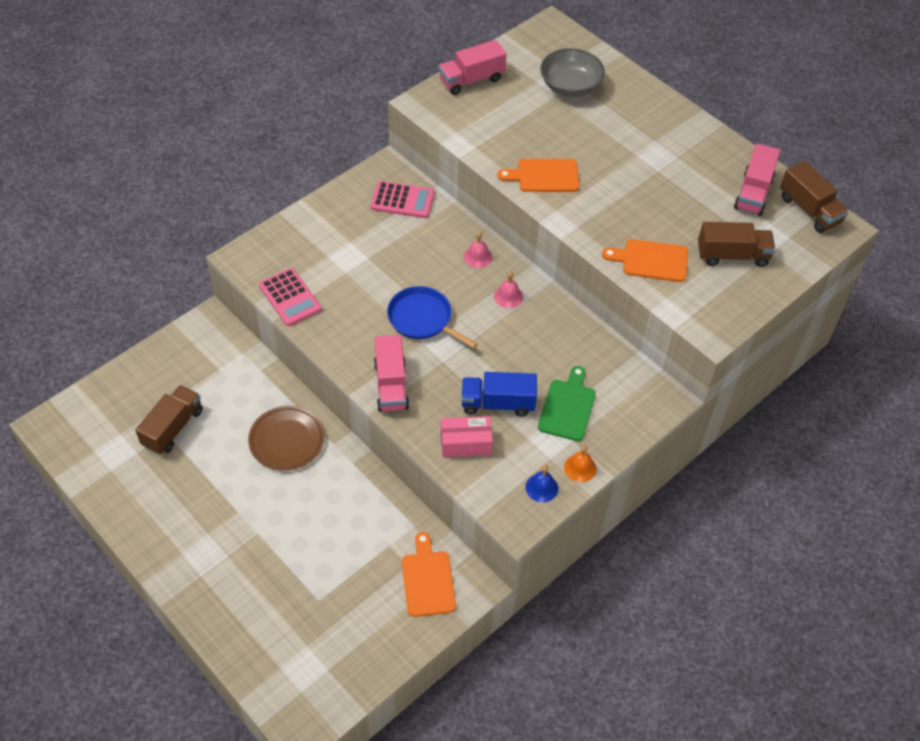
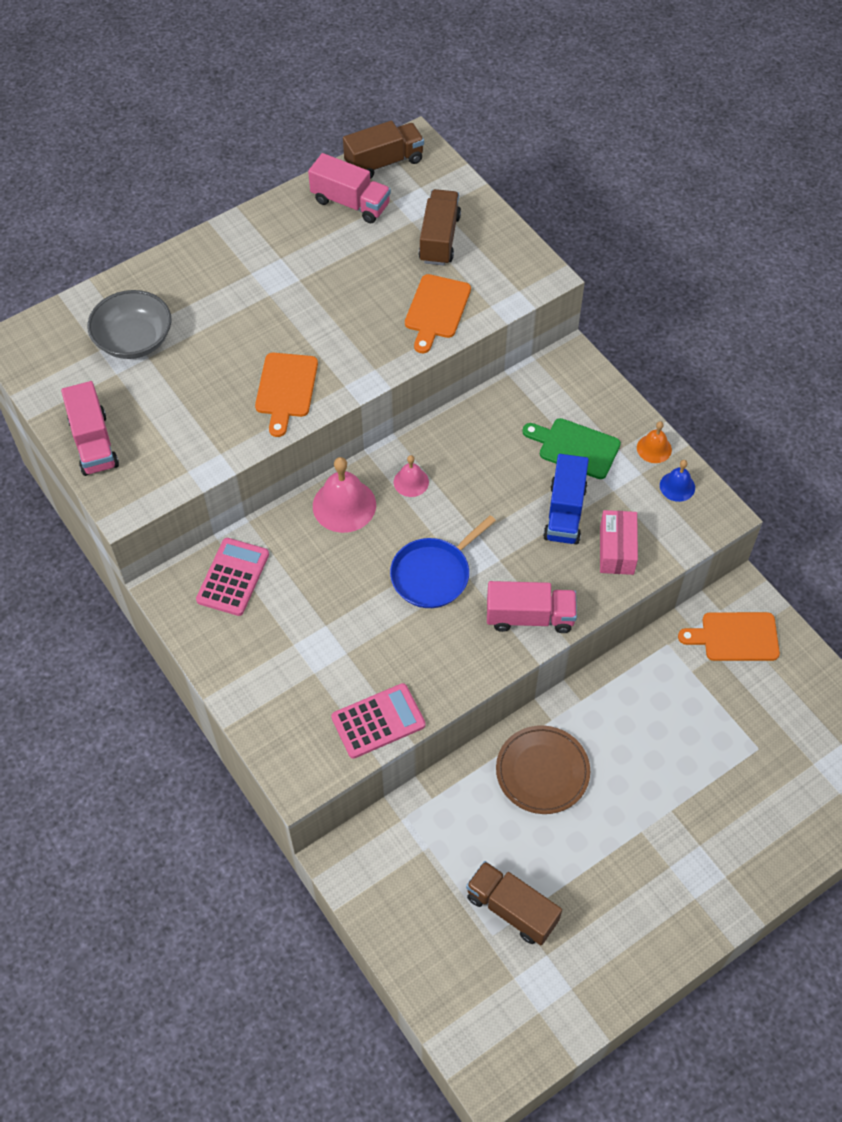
camera: 80 degrees left, 5 degrees up
(478, 257) = (344, 505): pink bell -> pink bell, size x1.78

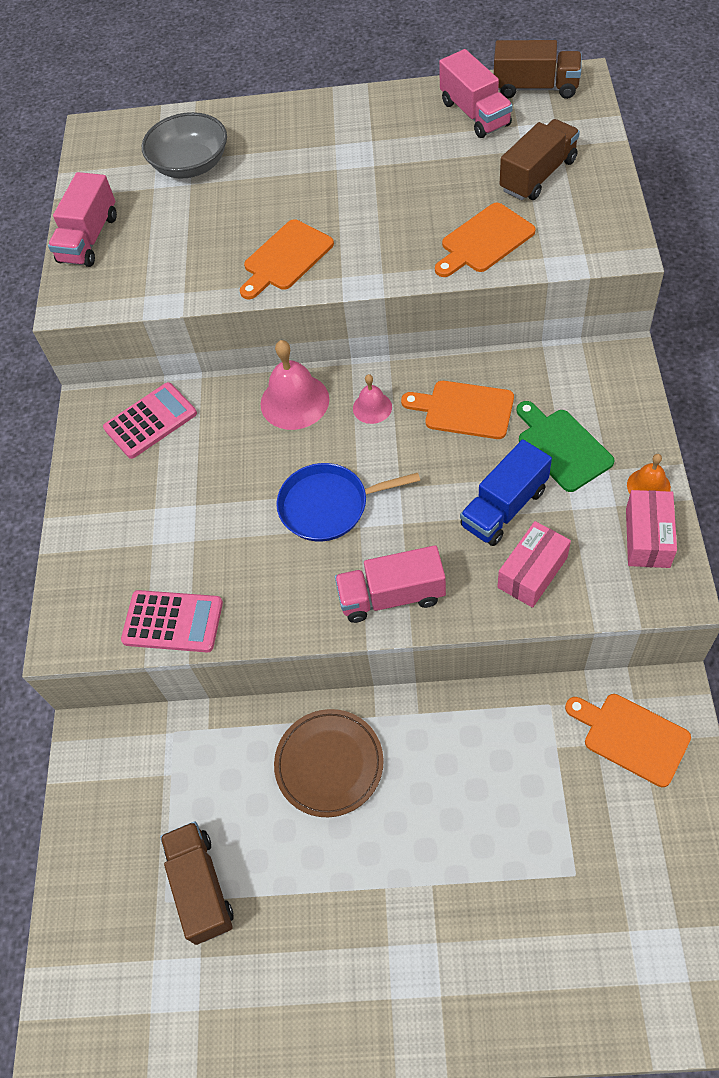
camera: 40 degrees right, 0 degrees up
(483, 451) = (464, 409): none -> orange cutting board
(530, 617) = (391, 596): pink truck -> pink truck turned 135 degrees clockwise
(677, 486) = (647, 537): blue bell -> pink box

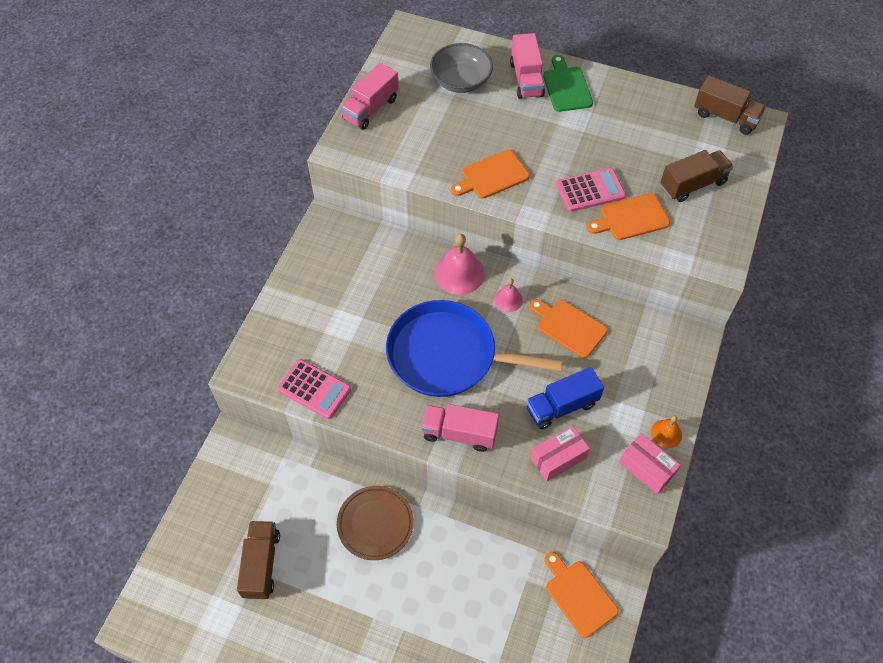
camera: 15 degrees right, 0 degrees up
(150, 421) = (359, 247): pink calculator -> pink calculator (590, 190)
(328, 506) = (447, 355): blue pan -> blue pan, size x1.69
(475, 114) = (672, 120): pink truck -> pink truck (526, 79)
(561, 447) = (621, 381): green cutting board -> green cutting board (566, 87)
(647, 537) = (646, 468): pink box -> pink box turned 75 degrees counterclockwise

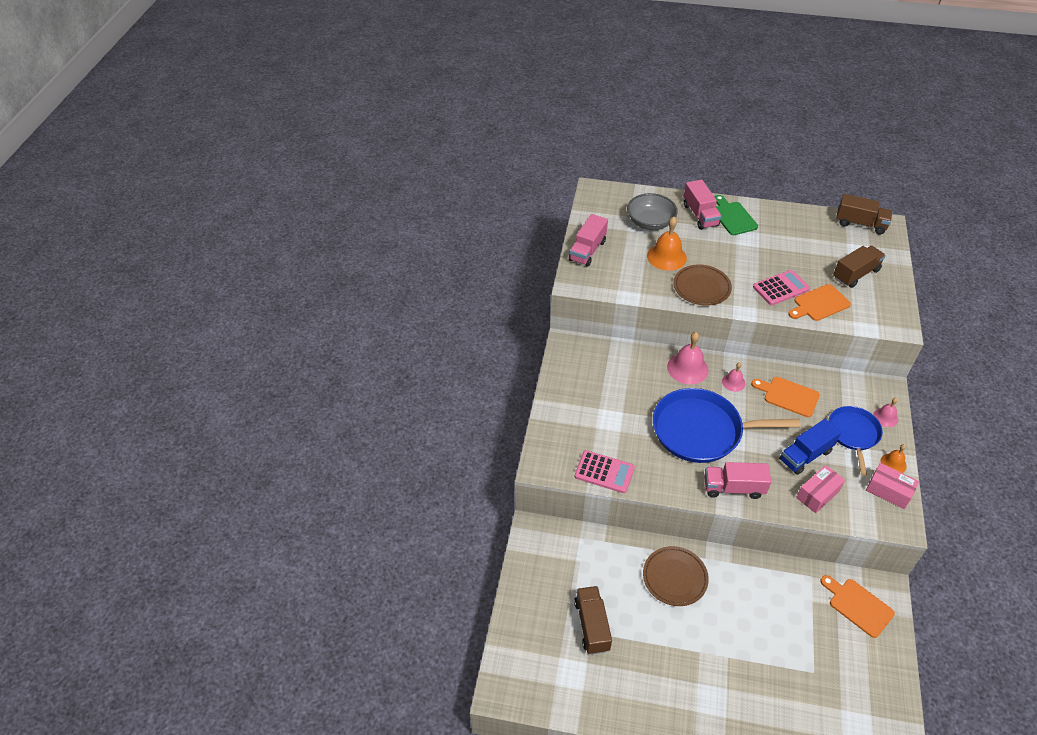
camera: 10 degrees left, 10 degrees down
(464, 129) = (666, 257): none -> orange bell
(492, 176) = (701, 287): orange cutting board -> brown plate
(630, 388) = (853, 434): none -> blue pan
(679, 373) = (885, 417): none -> pink bell

